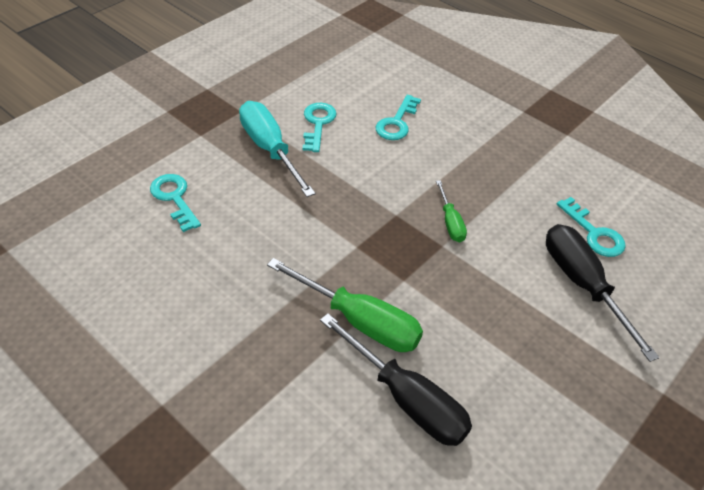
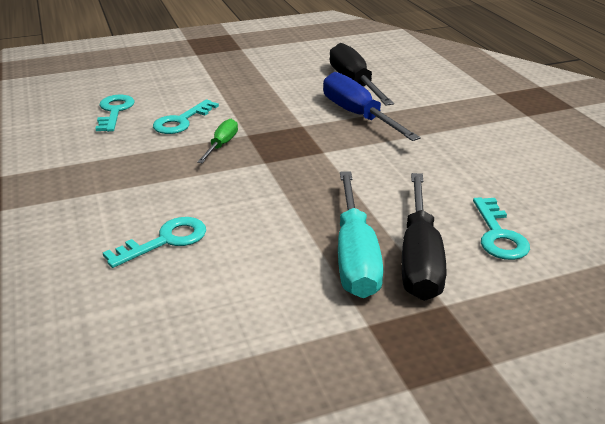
camera: 150 degrees left, 15 degrees down
(318, 124) = (268, 269): turquoise key -> turquoise key (181, 121)
(360, 321) = (357, 115): green screwdriver -> blue screwdriver
(582, 285) = (171, 93): black screwdriver -> black screwdriver (419, 258)

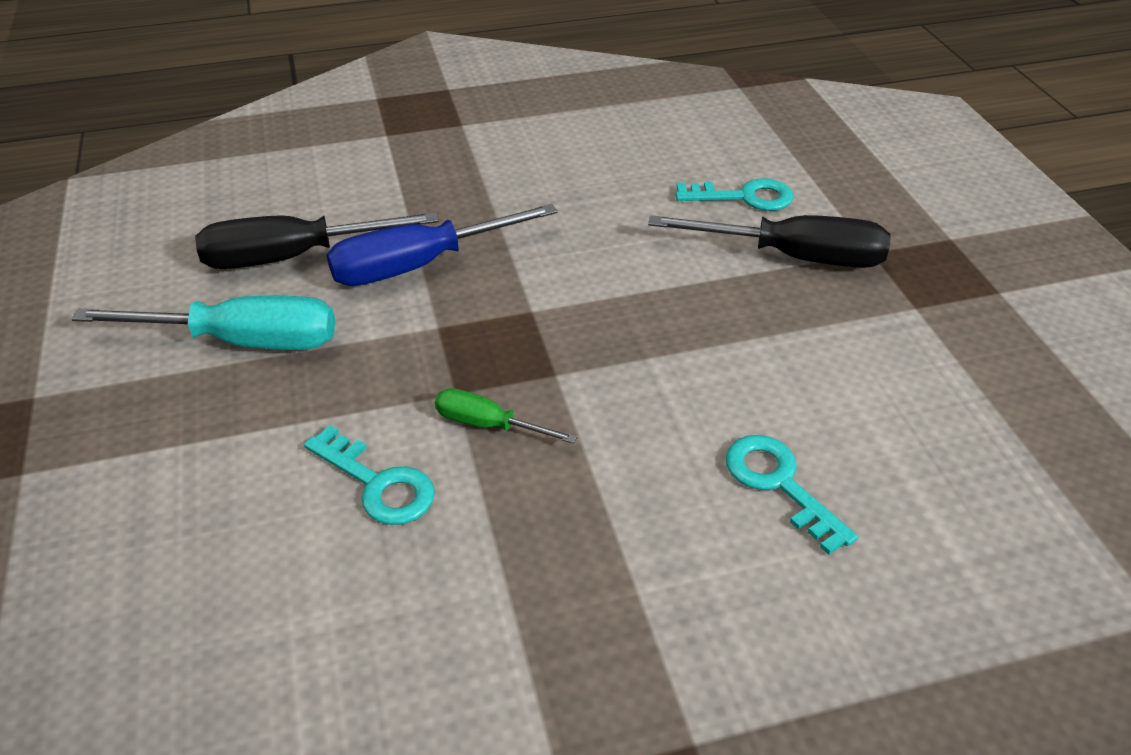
camera: 85 degrees left, 10 degrees up
(114, 111) = (294, 603): turquoise key -> none
(355, 256) = (795, 304): turquoise screwdriver -> turquoise screwdriver (242, 341)

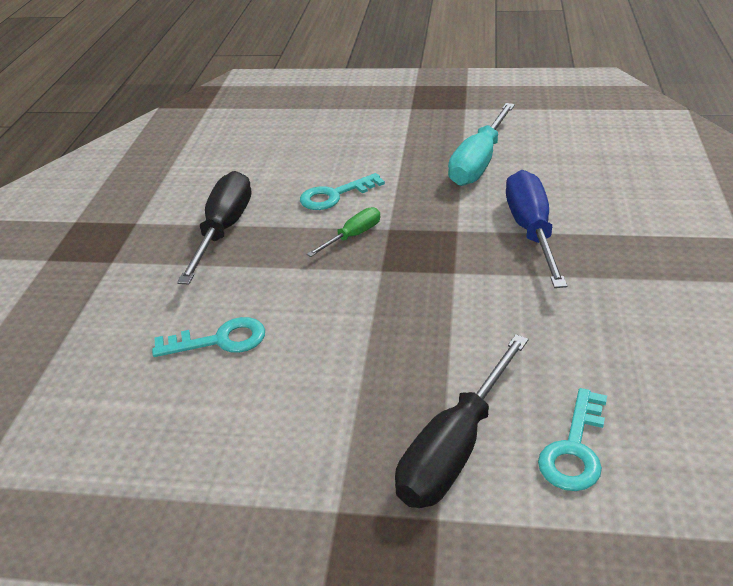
camera: 115 degrees right, 5 degrees down
(293, 257) = (561, 183): black screwdriver -> black screwdriver (223, 230)

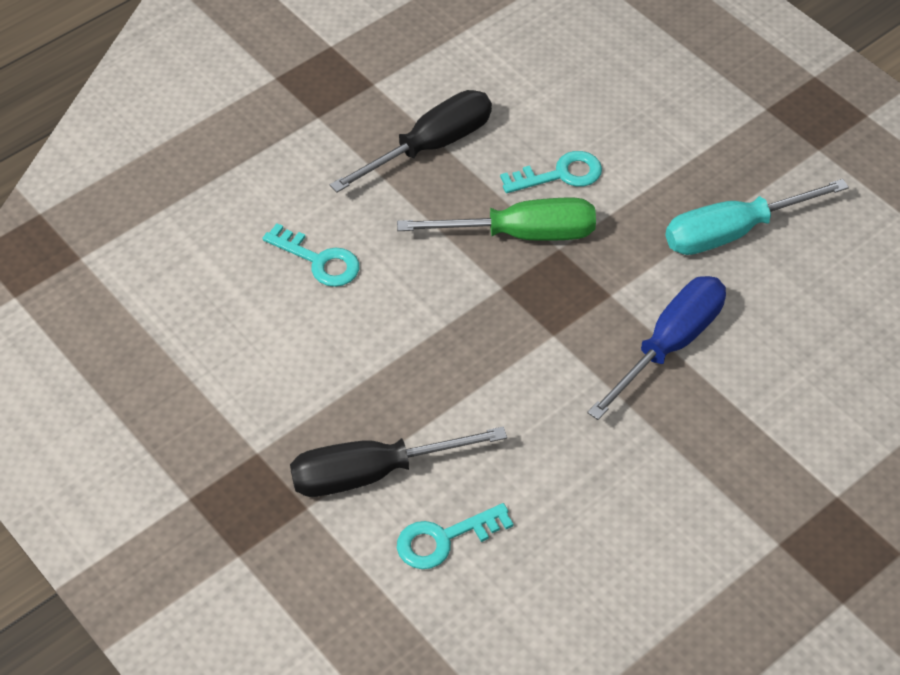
camera: 40 degrees right, 15 degrees up
(335, 195) = (560, 175): turquoise key -> turquoise key turned 150 degrees clockwise
(353, 236) = (521, 234): green screwdriver -> green screwdriver, size x1.89

